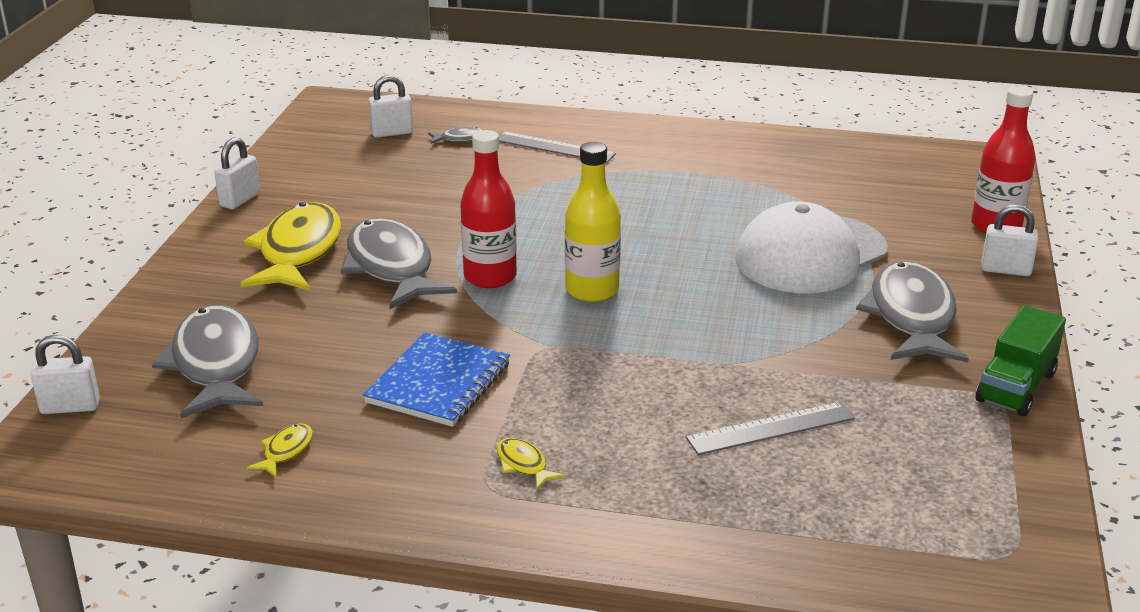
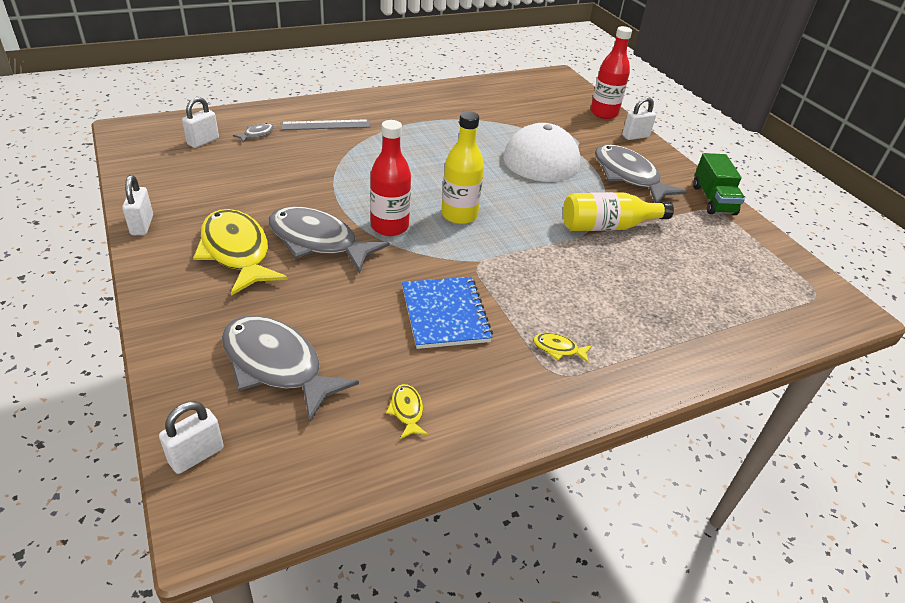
camera: 40 degrees left, 10 degrees up
(770, 428) = (646, 267): grey ruler -> none
(784, 365) = (608, 226): none -> yellow bottle

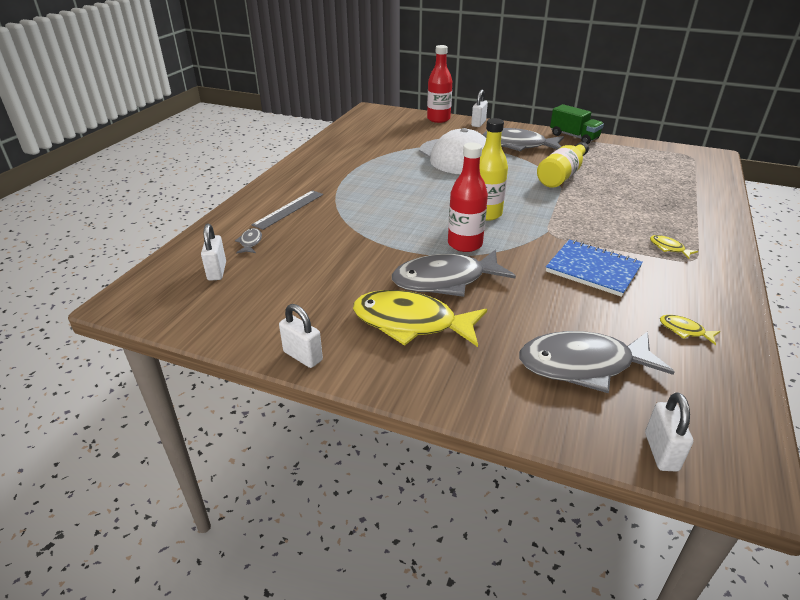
camera: 40 degrees left, 5 degrees down
(558, 349) = (668, 248): yellow fish -> yellow fish turned 75 degrees clockwise

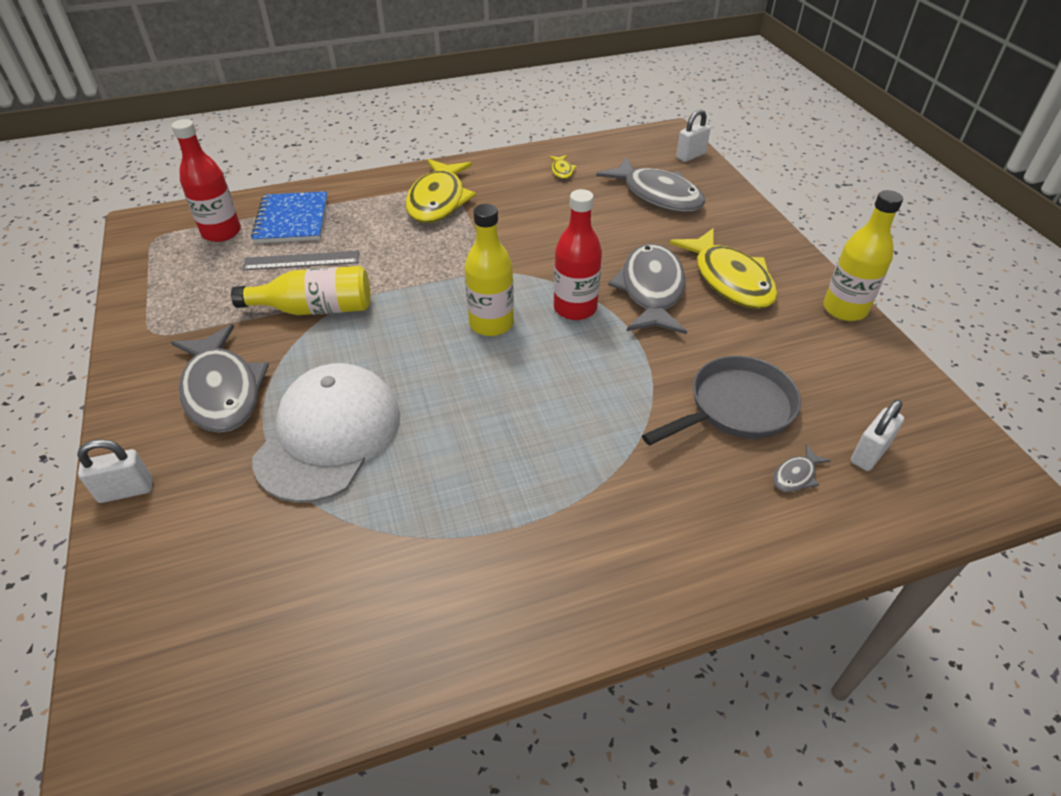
camera: 130 degrees left, 10 degrees up
(288, 209) = (690, 506): grey ruler -> grey ruler (301, 261)
(303, 356) = (844, 309): white padlock -> yellow bottle
(311, 251) = (735, 408): none -> grey pan
(438, 119) = (128, 570): red bottle -> red bottle (221, 232)
(445, 280) = (651, 290): grey fish -> grey fish turned 120 degrees counterclockwise
(574, 137) = (136, 349): green truck -> none
(593, 269) = (526, 225): blue notebook -> blue notebook (292, 220)
(668, 248) = (438, 200): yellow fish -> yellow fish, size x2.43

